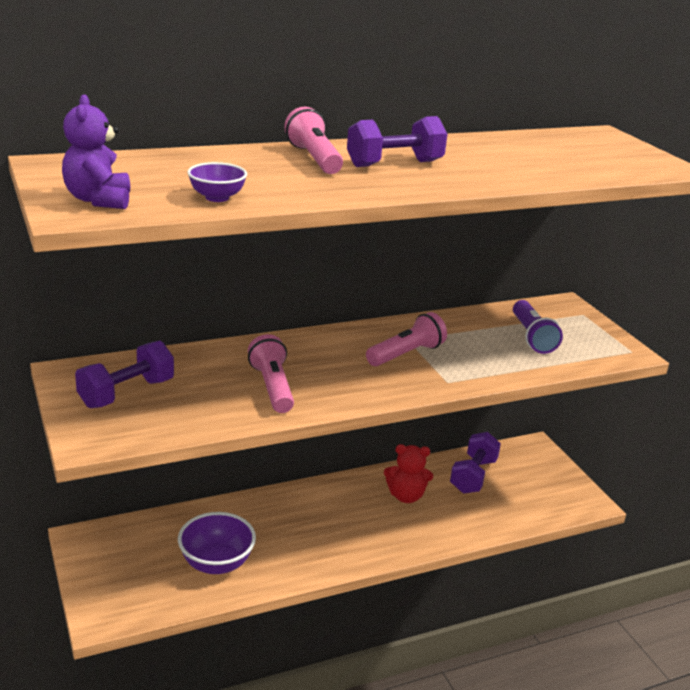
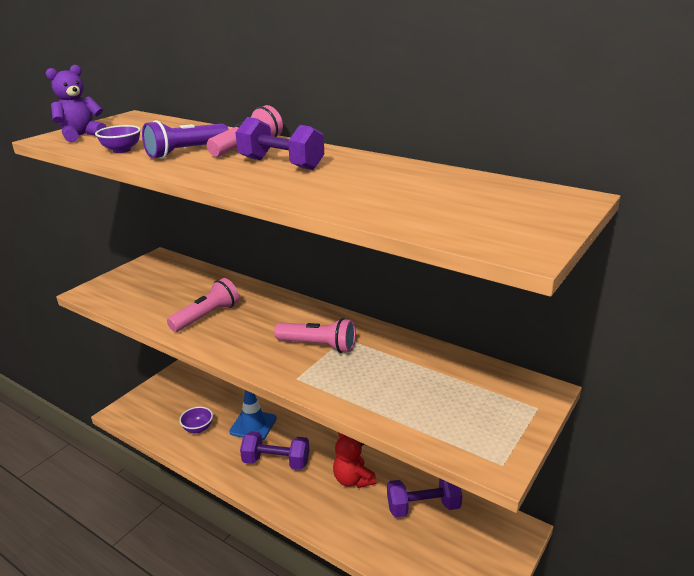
camera: 60 degrees right, 0 degrees up
(126, 393) = (152, 280): purple dumbbell -> purple dumbbell (276, 461)
(216, 563) = (198, 428): purple bowl -> purple bowl, size x0.59
(259, 522) = (253, 425): none -> blue traffic cone
(532, 337) = (438, 393): purple flashlight -> purple flashlight (186, 152)

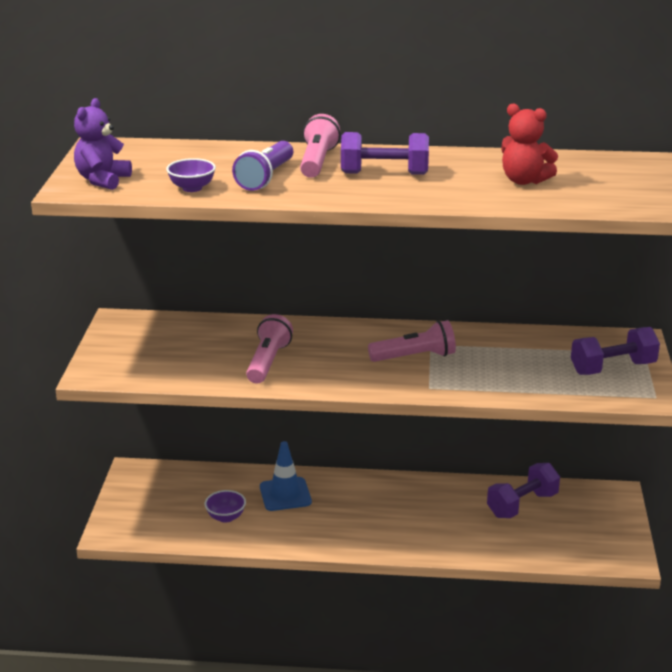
camera: 30 degrees left, 0 degrees up
(276, 461) = (346, 517): purple dumbbell -> purple dumbbell (612, 368)
(353, 479) = (438, 506): red teddy bear -> red teddy bear (524, 181)

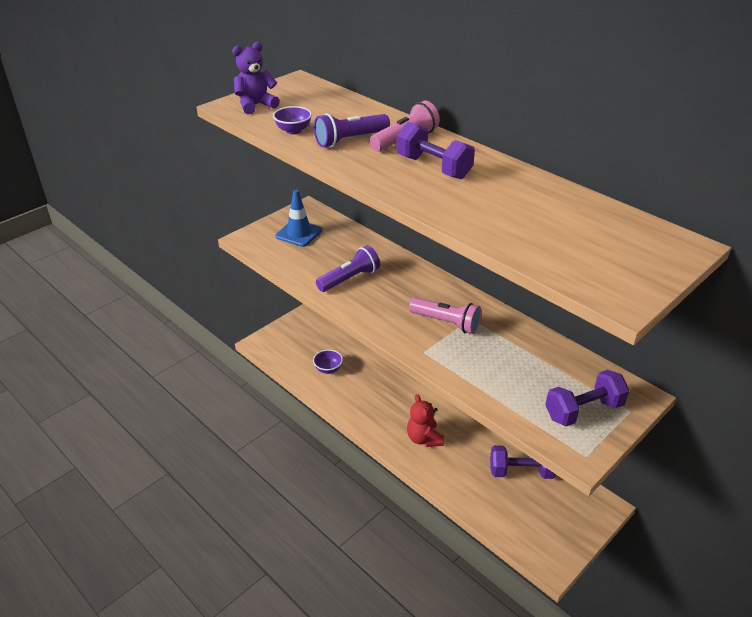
camera: 40 degrees right, 10 degrees up
(268, 362) = (350, 279): pink flashlight -> purple flashlight
(285, 494) = (377, 373): blue traffic cone -> blue traffic cone (299, 233)
(524, 181) = (529, 216): red teddy bear -> red teddy bear (424, 438)
(612, 368) = (583, 410): purple dumbbell -> purple dumbbell turned 45 degrees counterclockwise

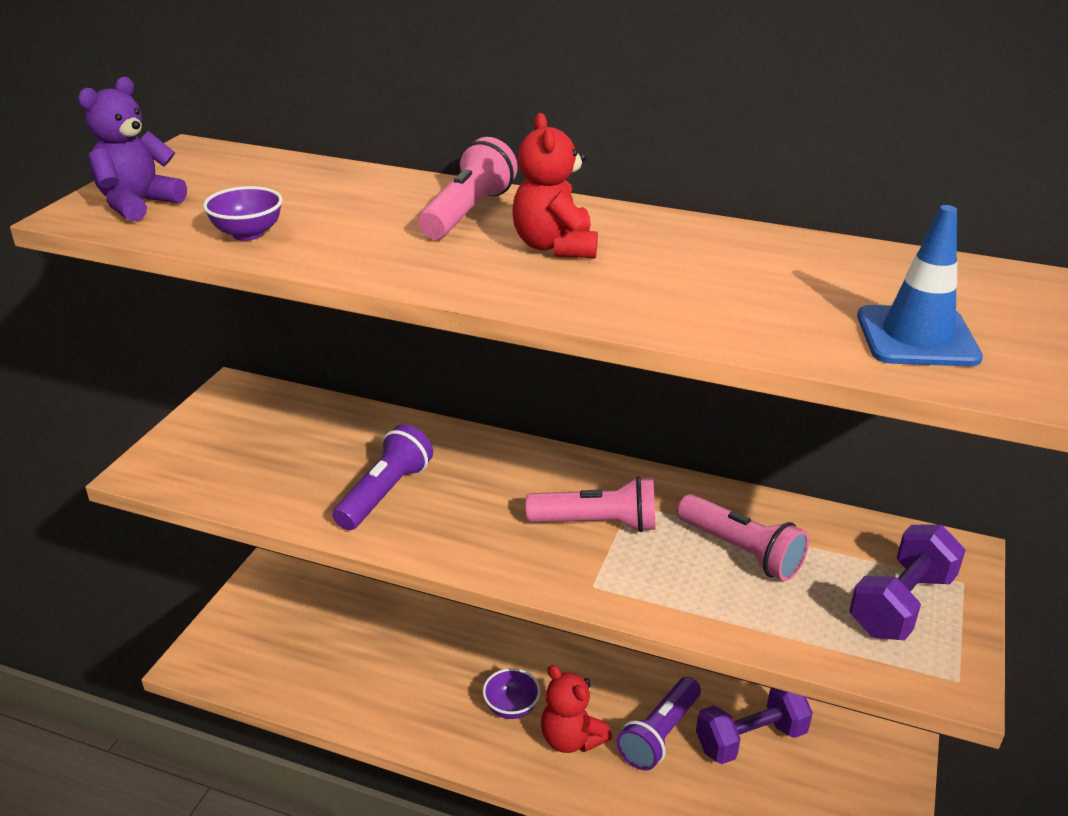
camera: 25 degrees left, 5 degrees down
(299, 233) = (243, 436): blue traffic cone -> blue traffic cone (917, 337)
(328, 369) = (344, 670): purple bowl -> purple bowl (511, 708)
(350, 140) = (369, 230): purple flashlight -> purple flashlight (659, 735)
(433, 167) = (555, 247): purple dumbbell -> red teddy bear
(514, 358) = (741, 551): none -> pink flashlight

